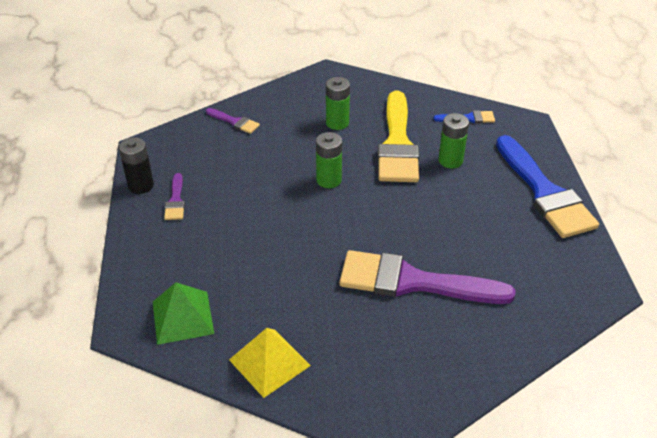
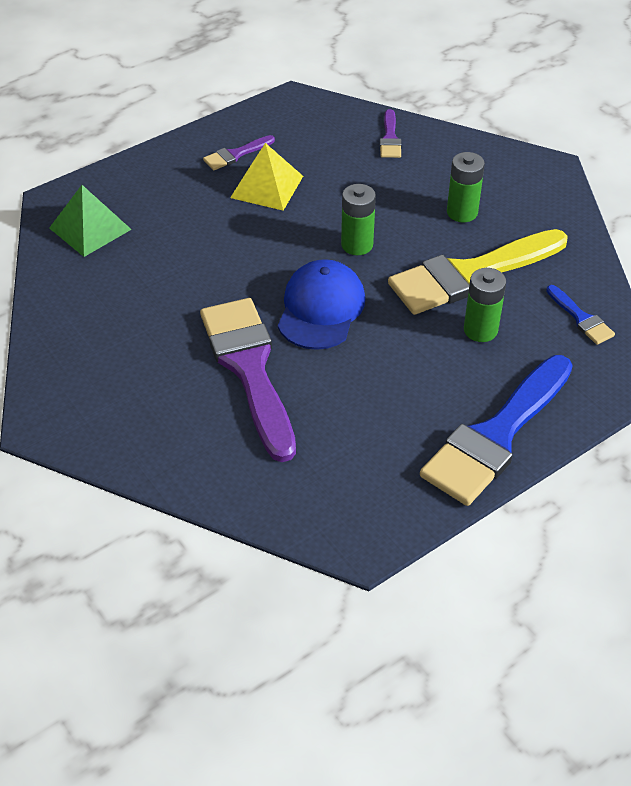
camera: 60 degrees right, 5 degrees up
(141, 185) = (238, 123): black battery -> none
(269, 362) = (72, 307): yellow pyramid -> yellow pyramid (267, 187)
(378, 222) = (321, 309): none -> blue cap

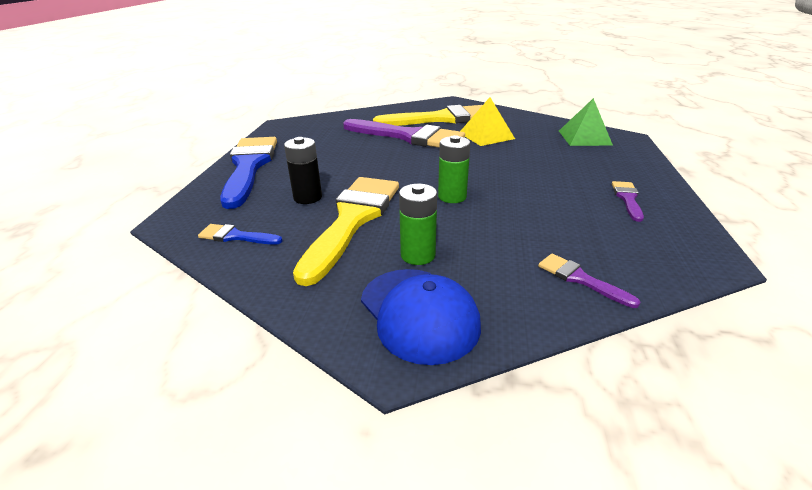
camera: 135 degrees right, 15 degrees down
(145, 382) = (441, 119): none -> yellow brush
(267, 187) = (566, 194): yellow pyramid -> yellow pyramid (486, 135)
(321, 309) = (416, 164): blue cap -> blue cap (419, 314)
(480, 330) = (308, 197): green battery -> black battery

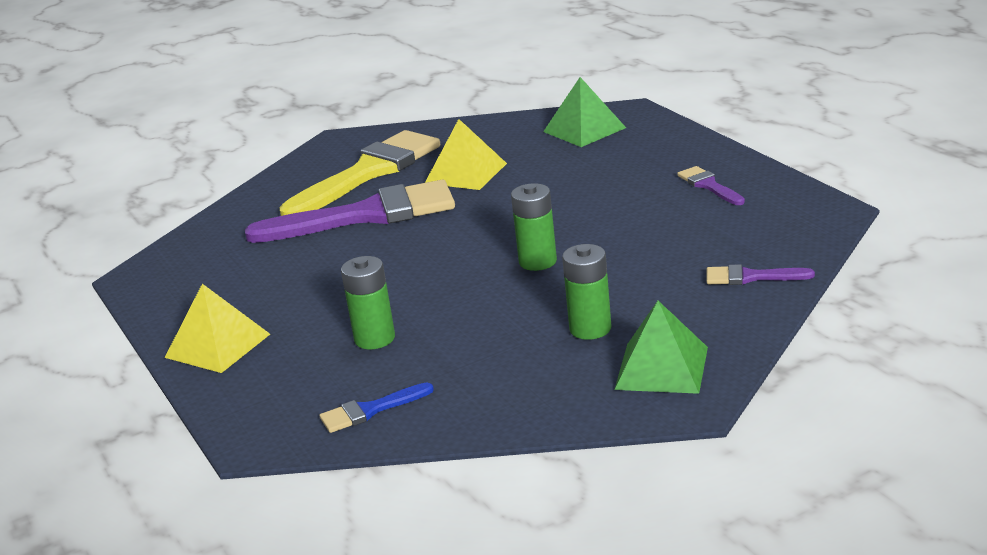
camera: 35 degrees left, 5 degrees down
(249, 166) = (218, 345): blue brush -> yellow pyramid
(308, 197) = (374, 339): black battery -> green battery
(352, 220) = (470, 333): yellow brush -> none
(419, 314) = (661, 368): blue cap -> green pyramid

